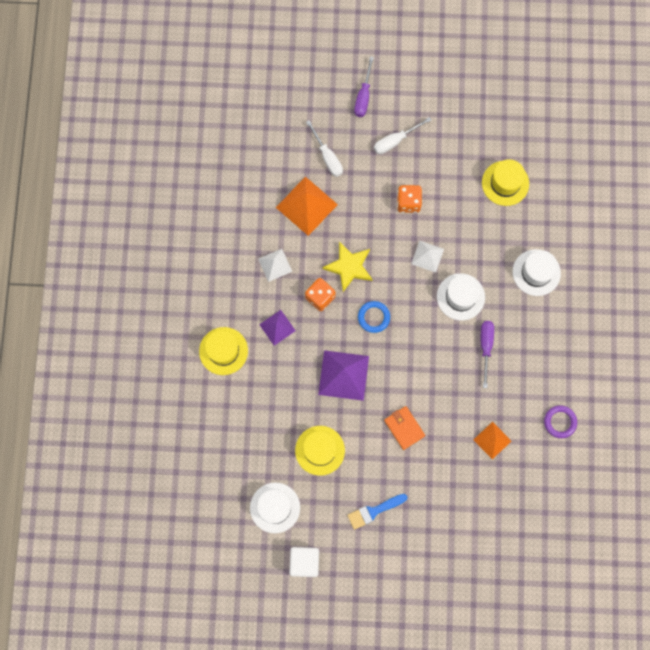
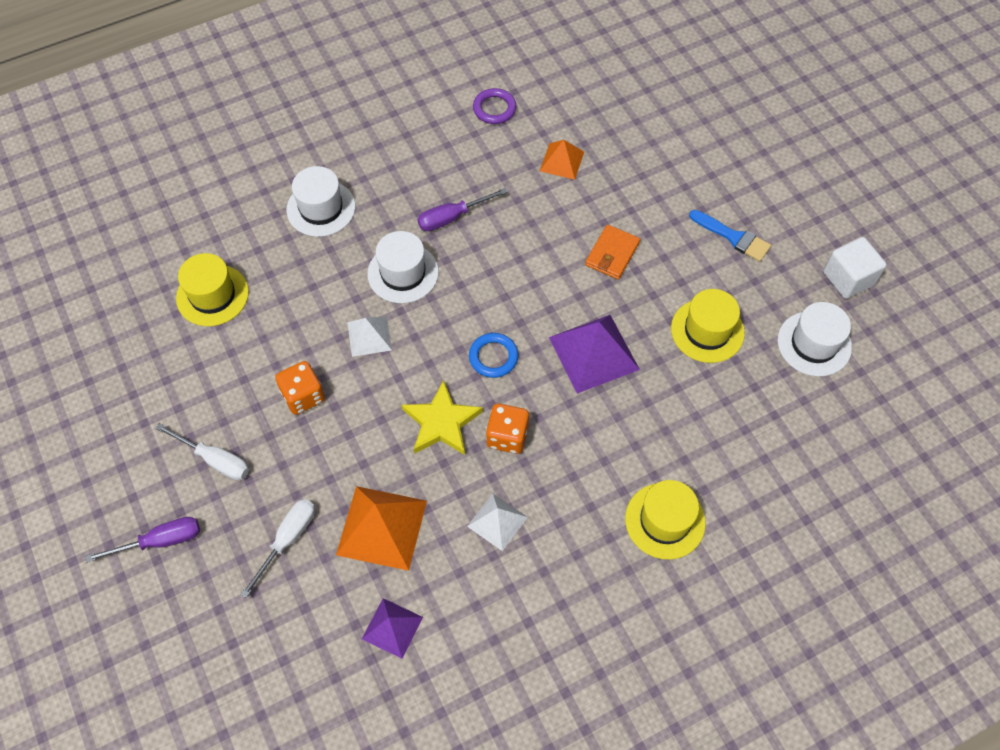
camera: 120 degrees left, 15 degrees down
(277, 327) = (585, 468): purple pyramid -> purple pyramid (392, 628)

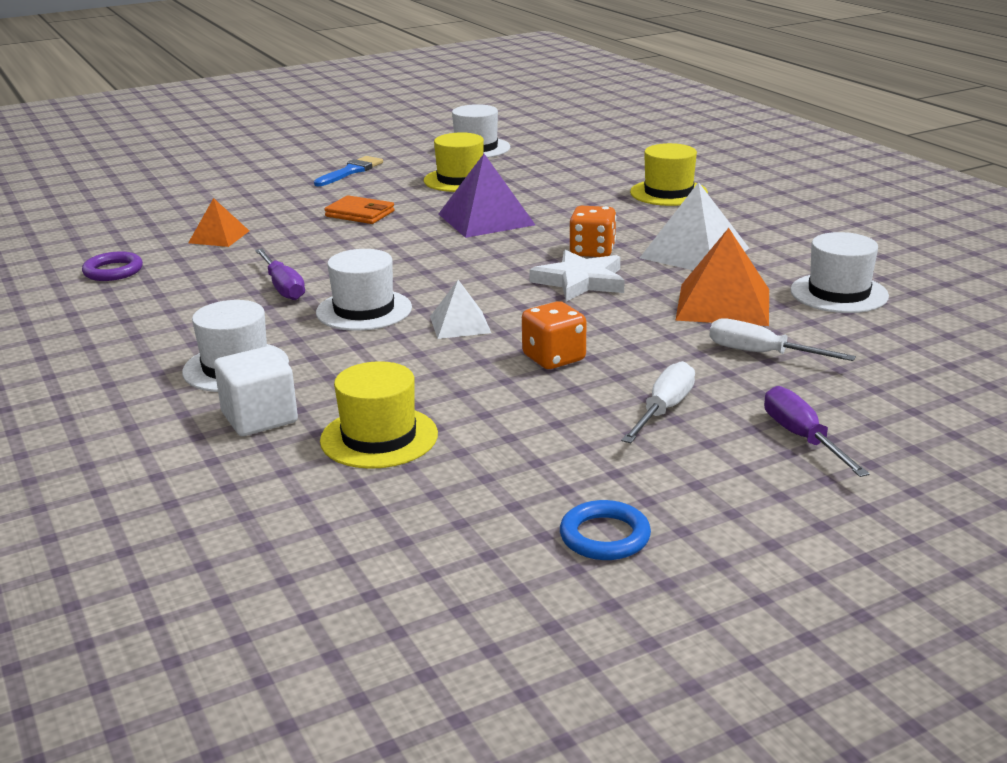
camera: 90 degrees left, 35 degrees down
(392, 628) = (839, 293): purple pyramid -> white hat
(441, 422) = (580, 281): yellow star -> white star
(493, 357) = (491, 260): blue ring -> blue ring (604, 536)
(497, 521) = (694, 253): white pyramid -> white pyramid, size x1.70
(848, 278) = (407, 138): white cube -> white cube (259, 418)

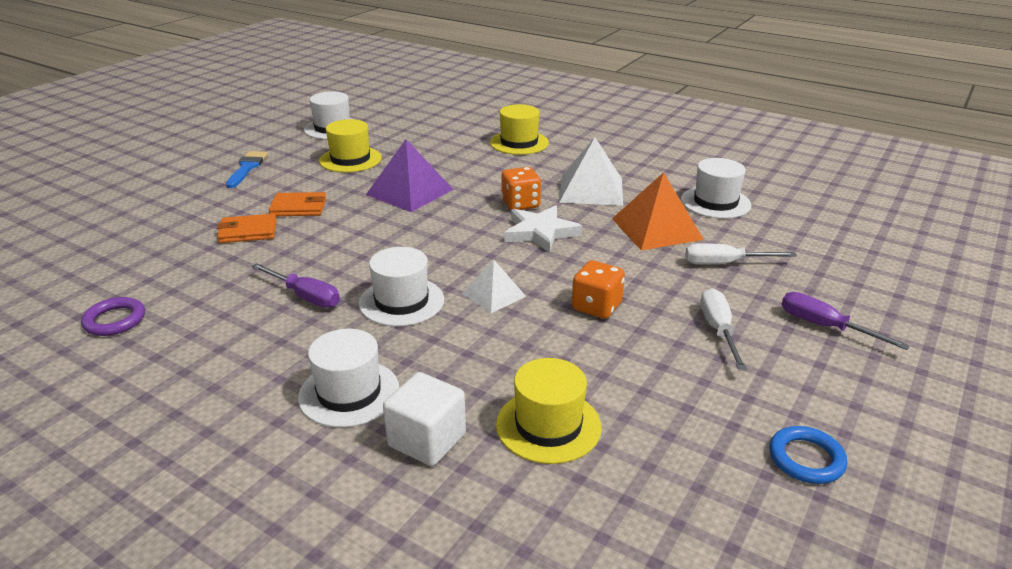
camera: 30 degrees left, 5 degrees up
(219, 237) = (189, 258): orange pyramid -> none
(291, 225) = (248, 232): none -> orange wallet

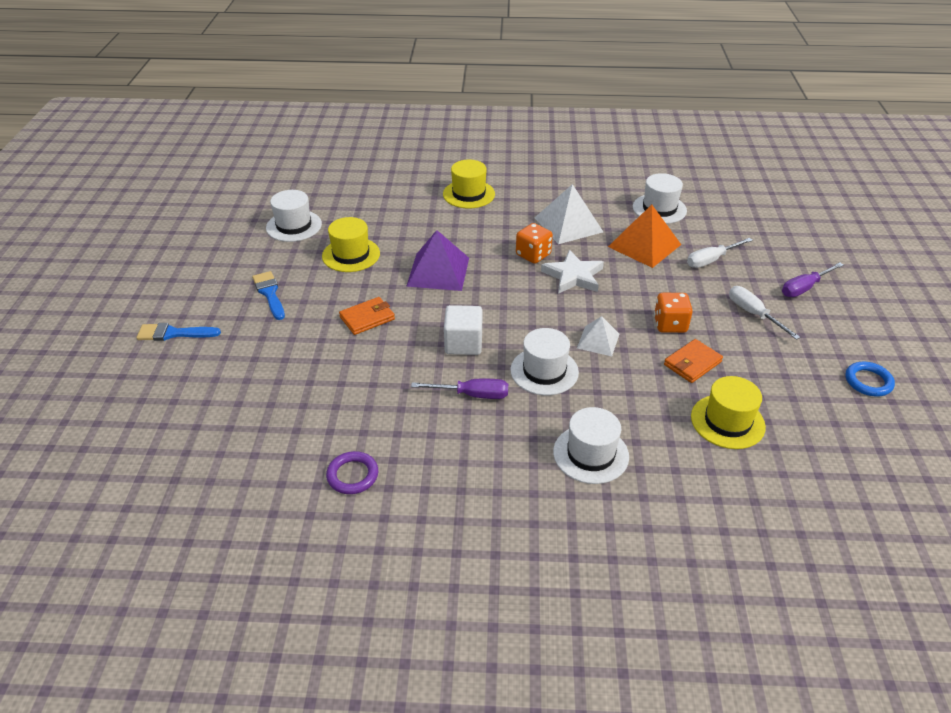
camera: 30 degrees left, 10 degrees up
(140, 173) = (173, 333): none -> blue brush
(248, 232) = (354, 356): orange wallet -> orange wallet (692, 363)
(427, 440) = (672, 463): white cube -> white cube (463, 343)
(824, 326) = (804, 288): purple screwdriver -> purple screwdriver turned 45 degrees counterclockwise

